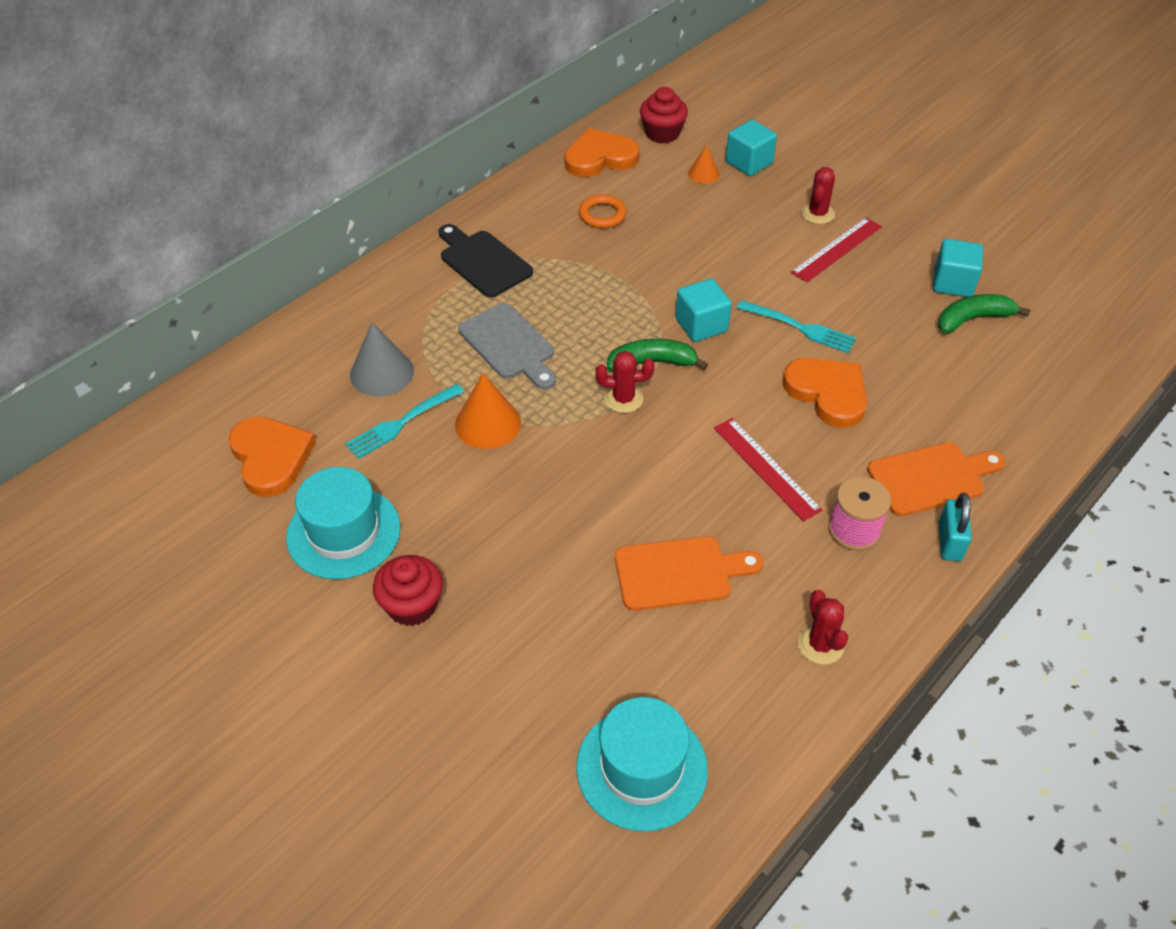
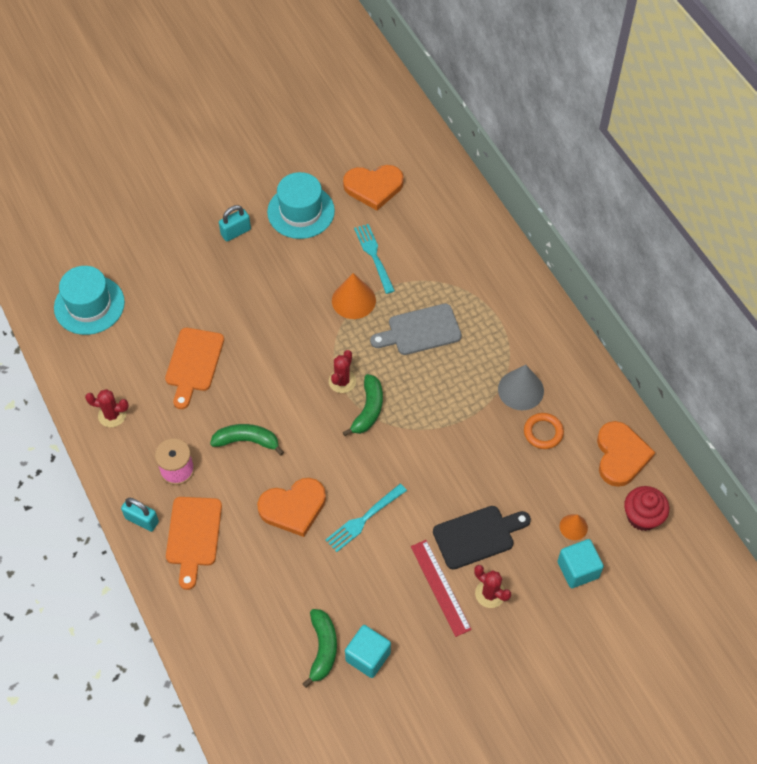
camera: 110 degrees right, 10 degrees up
(382, 373) = (423, 254): grey cone -> grey cone (520, 390)
(412, 605) = (236, 232): red cupcake -> turquoise padlock
(483, 262) = (514, 338): black cutting board -> black cutting board (477, 536)
(701, 325) = (393, 454): turquoise cube -> none
(766, 468) = (247, 441): red ruler -> green banana

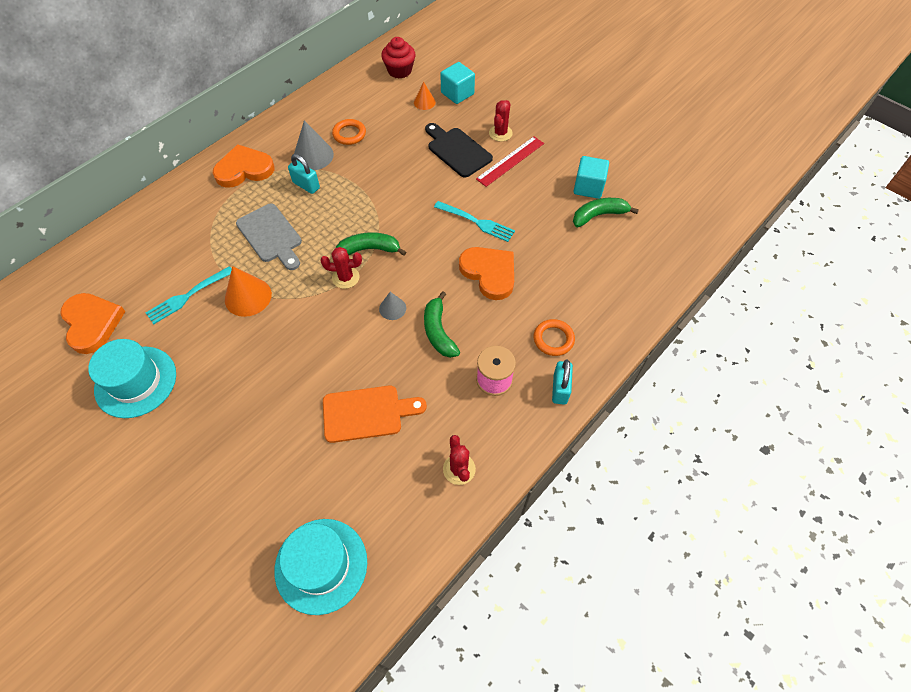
camera: 110 degrees left, 0 degrees up
(193, 536) = (553, 339): orange cutting board -> orange ring
(236, 232) = (176, 438): turquoise padlock -> turquoise padlock (306, 185)
(289, 411) = (392, 308): none -> grey cone
(620, 455) = (353, 90): orange heart -> orange heart (244, 169)

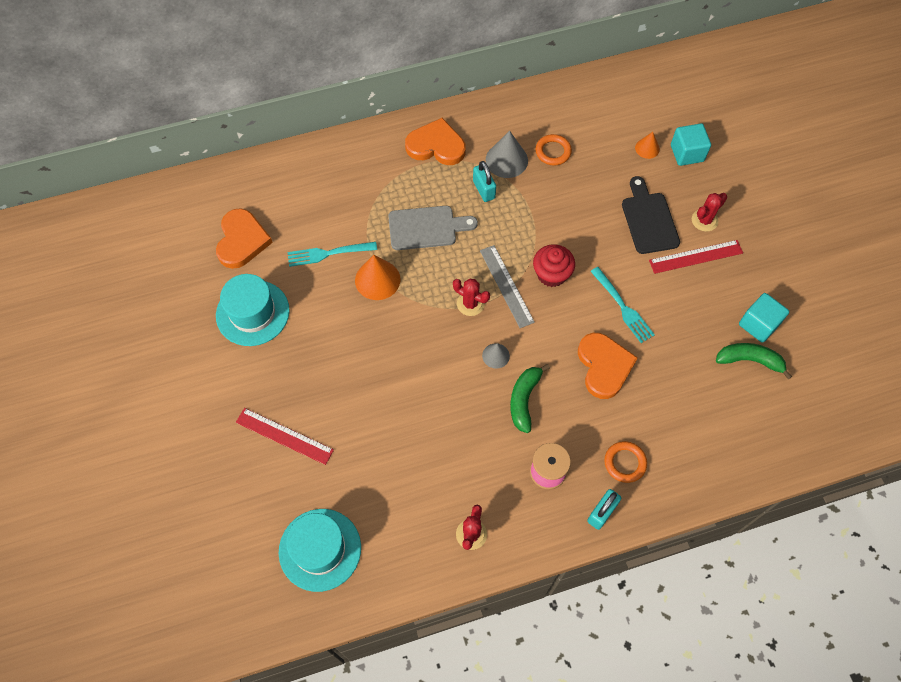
camera: 30 degrees right, 5 degrees up
(227, 477) = (284, 436): none -> red ruler
(271, 235) = (426, 228): grey cutting board -> grey cutting board turned 90 degrees counterclockwise
(367, 413) = (422, 442): orange cutting board -> none
(369, 249) = (506, 286): green banana -> grey ruler
(399, 71) = (642, 99): red cupcake -> red cupcake (551, 274)

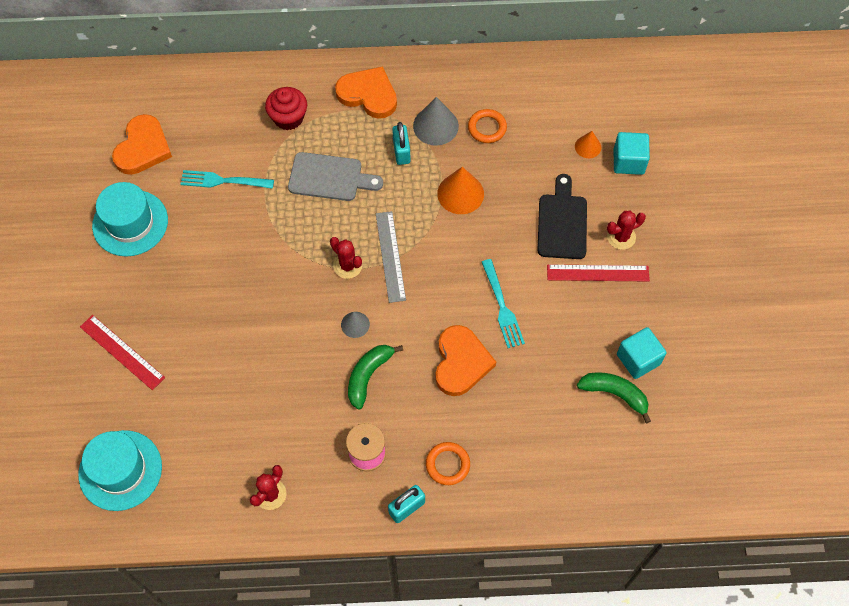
camera: 15 degrees right, 0 degrees up
(377, 280) = (263, 219): orange cone -> orange cone (460, 193)
(551, 274) = (440, 255): red cupcake -> red cupcake (288, 118)

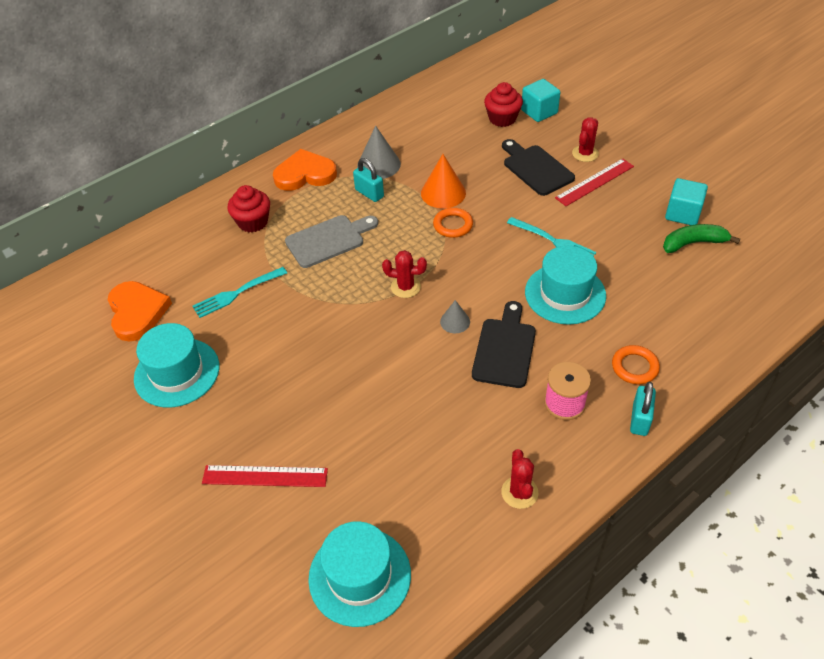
camera: 35 degrees left, 15 degrees down
(368, 376) = (504, 349): green banana -> black cutting board
(390, 256) = (433, 261): grey ruler -> none
(461, 362) = (565, 294): orange heart -> turquoise hat
(487, 128) = (419, 146): orange ring -> orange ring (453, 225)
(588, 147) = (502, 118): orange cone -> red cupcake

